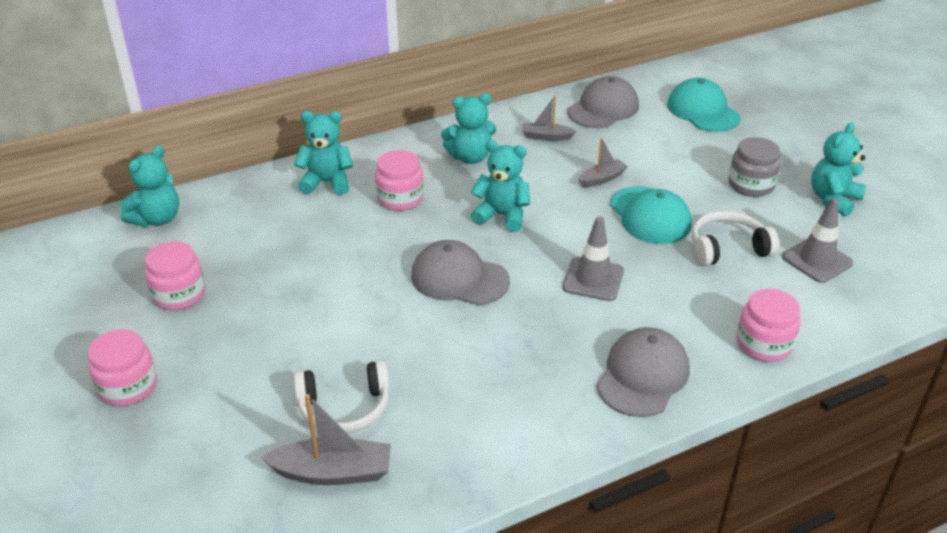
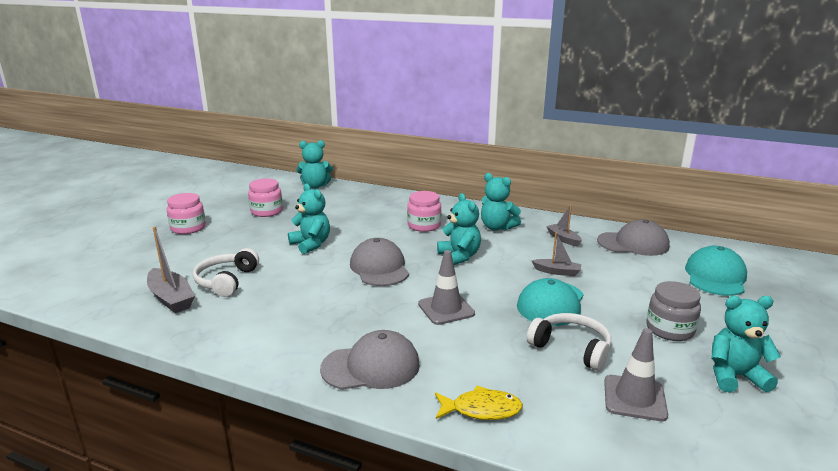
camera: 50 degrees right, 15 degrees down
(327, 182) = (405, 205): turquoise teddy bear -> turquoise teddy bear (311, 244)
(344, 408) = (226, 281): white headphones -> white headphones turned 60 degrees clockwise
(764, 344) = (481, 409): pink jar -> yellow fish

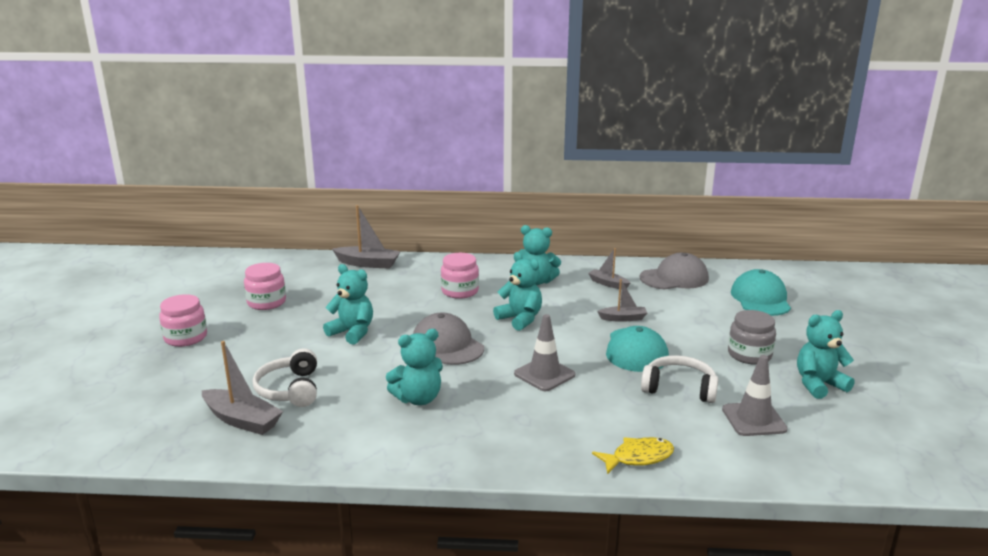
camera: 20 degrees left, 0 degrees up
(315, 186) = (299, 263): turquoise teddy bear -> turquoise teddy bear (418, 398)
(366, 194) = (368, 264): none -> grey boat
(371, 366) = (513, 443): grey cap -> none

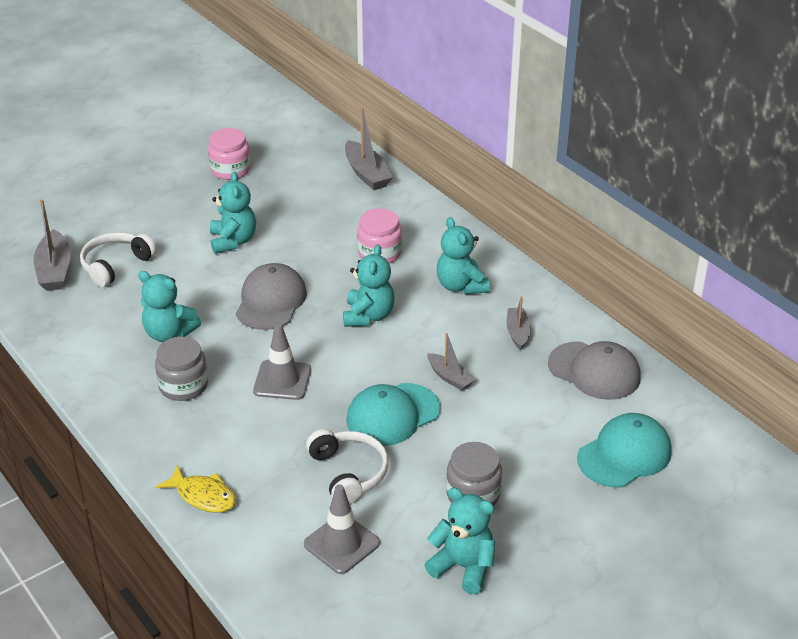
camera: 50 degrees right, 15 degrees up
(186, 337) = (133, 172): pink jar -> none
(492, 416) = (183, 386): none -> grey jar

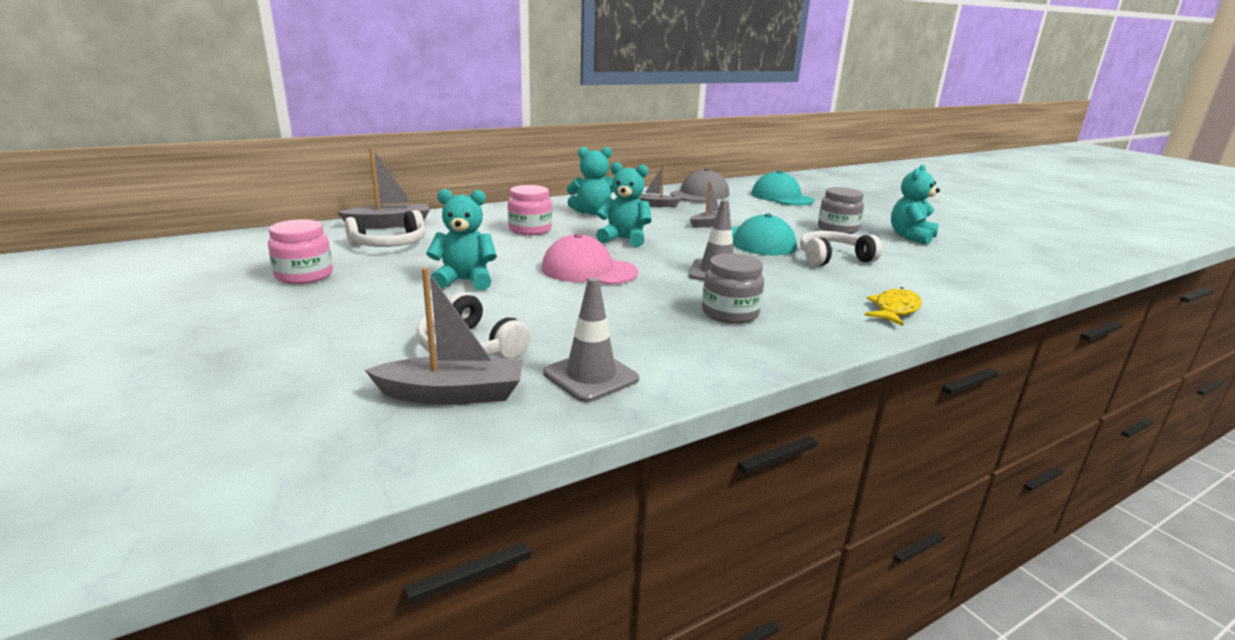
camera: 85 degrees left, 15 degrees down
(169, 333) = (634, 318): turquoise teddy bear -> none
(271, 301) = (588, 270): grey cap -> pink cap
(312, 187) = (390, 244): none -> white headphones
(341, 544) = (916, 265): grey traffic cone -> grey traffic cone (590, 376)

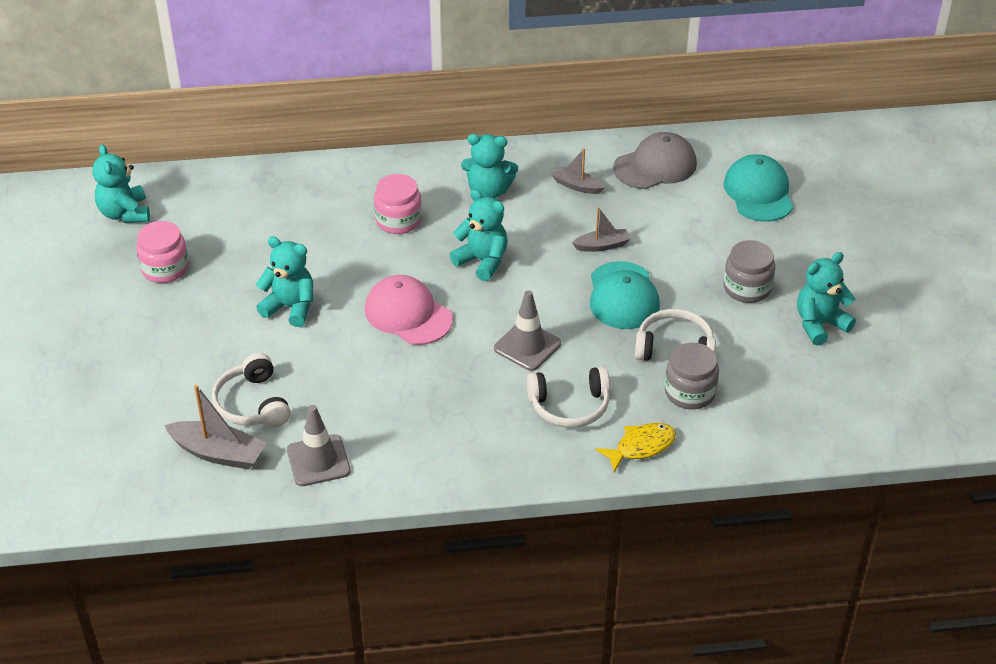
camera: 25 degrees right, 20 degrees up
(242, 252) = (125, 213): none -> turquoise teddy bear
(389, 224) = (266, 181): grey boat -> none
(390, 244) = (252, 224): white headphones -> white headphones (569, 406)
(730, 313) = (484, 413): grey jar -> grey jar (690, 392)

